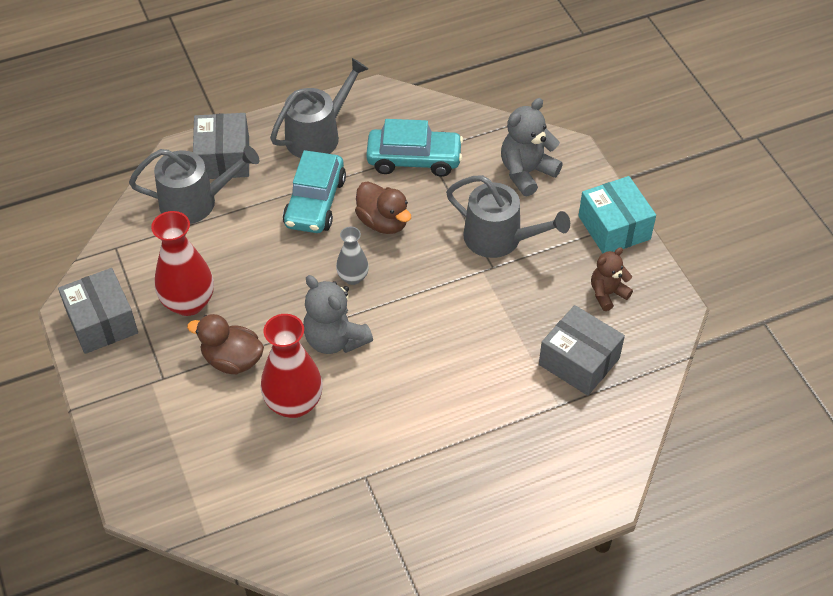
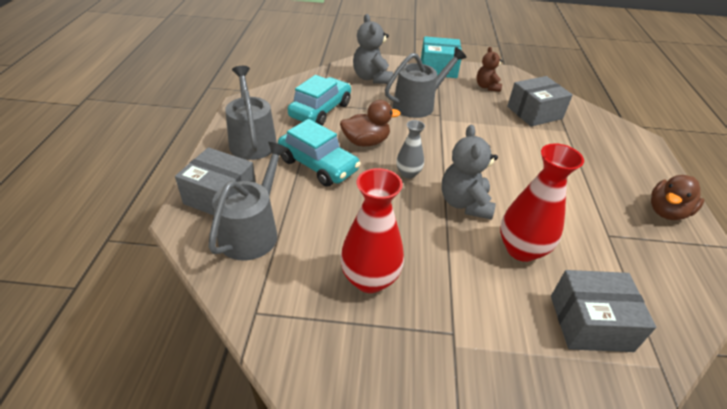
camera: 65 degrees left, 10 degrees down
(102, 322) = (349, 362): grey box -> grey box (590, 323)
(232, 360) = (456, 272): brown duck -> brown duck (666, 212)
(335, 339) = (464, 203): grey teddy bear -> grey teddy bear turned 105 degrees clockwise

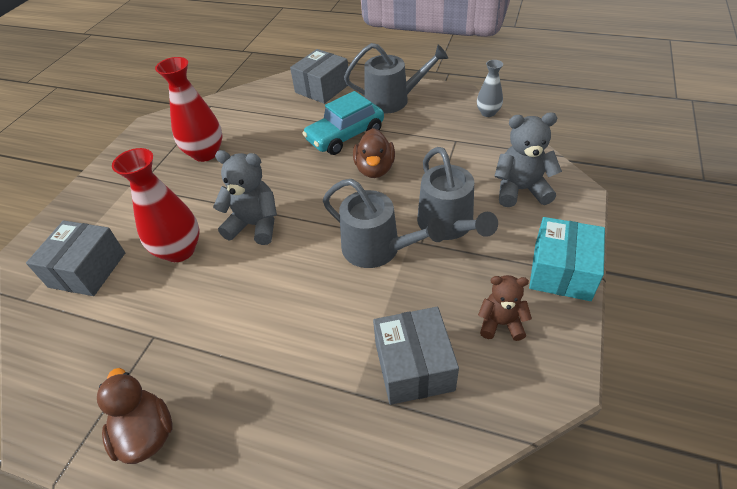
camera: 110 degrees right, 5 degrees up
(252, 232) = (279, 103): grey watering can -> grey watering can (377, 249)
(320, 110) = (441, 142): turquoise car -> none
(408, 173) = (314, 192): grey vase -> grey vase (488, 113)

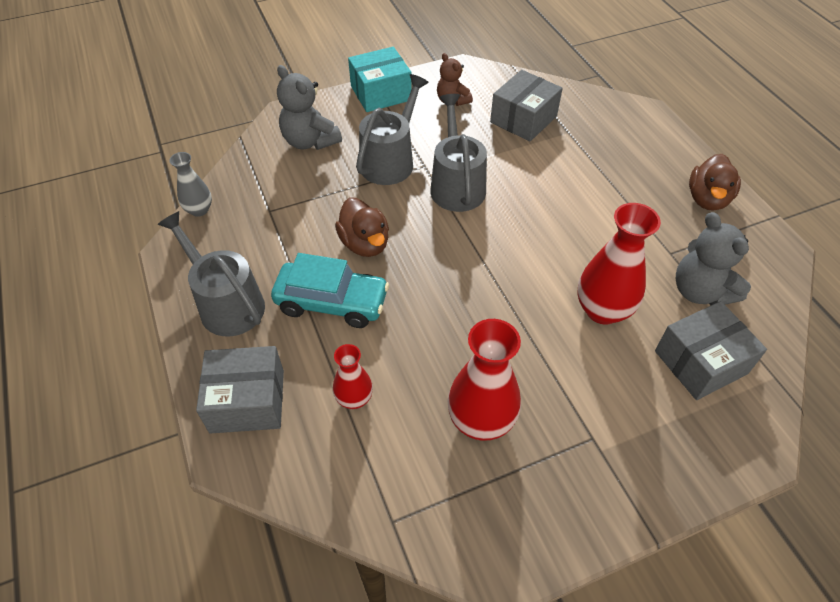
camera: 135 degrees left, 5 degrees up
(255, 225) = (519, 279): grey teddy bear -> grey teddy bear (700, 291)
(277, 119) = (354, 399): none -> red vase
(375, 169) = (365, 244): brown duck -> brown duck turned 105 degrees clockwise

